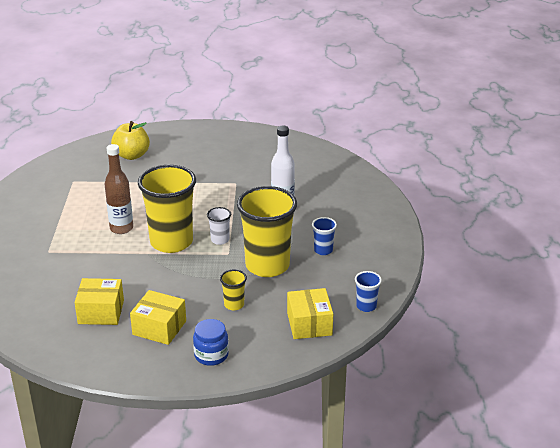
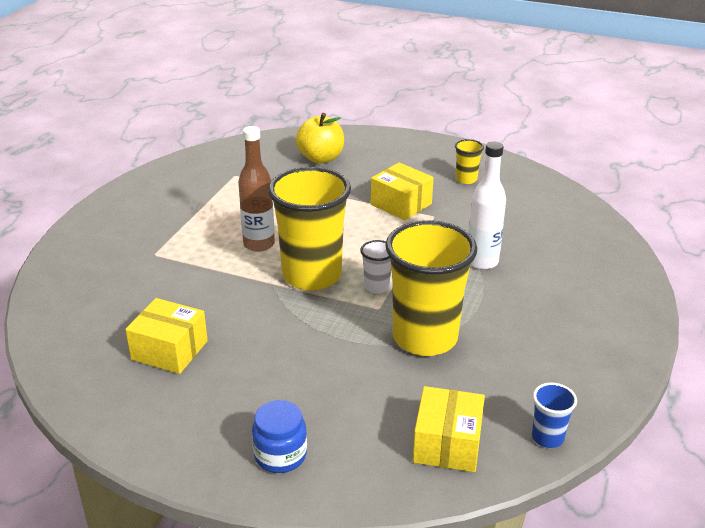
camera: 20 degrees right, 0 degrees up
(159, 328) = (231, 393): yellow box -> yellow box (401, 204)
(234, 305) = (351, 385): yellow cup -> yellow cup (466, 179)
(323, 250) = (515, 334): blue cup -> none

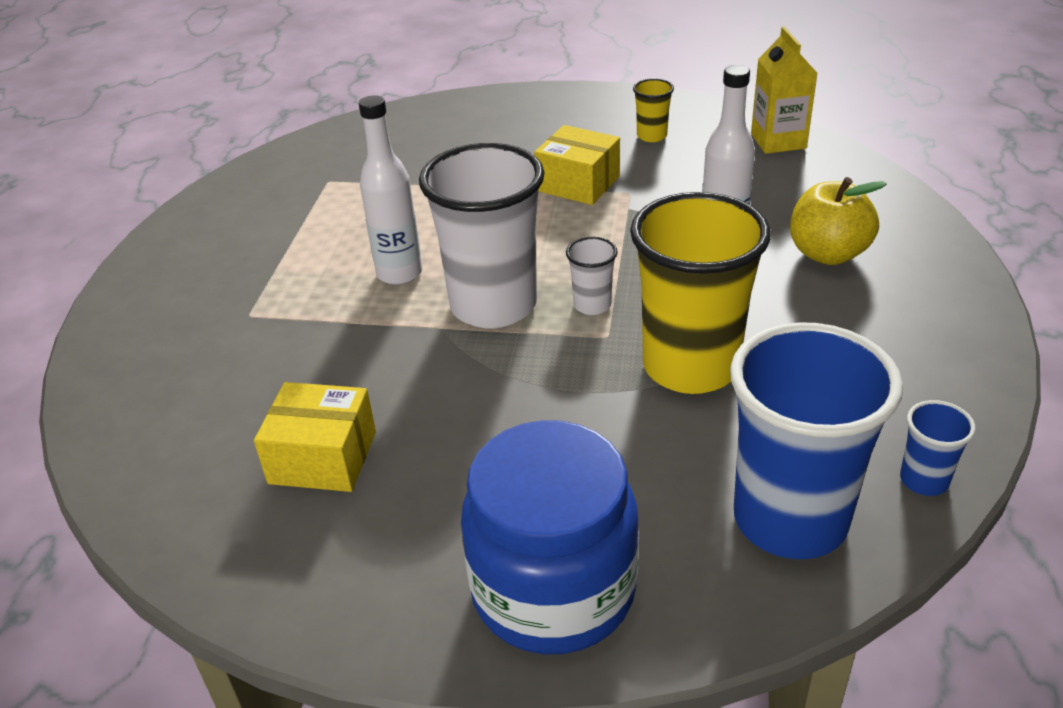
camera: 10 degrees left, 5 degrees up
(259, 244) = (399, 273): brown bottle -> white bottle
(280, 455) = (553, 590): blue jar -> blue jar, size x1.99
(312, 275) = (493, 305): yellow cup -> white cup
(321, 158) = (442, 138): yellow apple -> yellow apple (827, 253)
(447, 444) = (790, 520): yellow box -> blue cup
(554, 197) = (778, 141): none -> yellow carton

